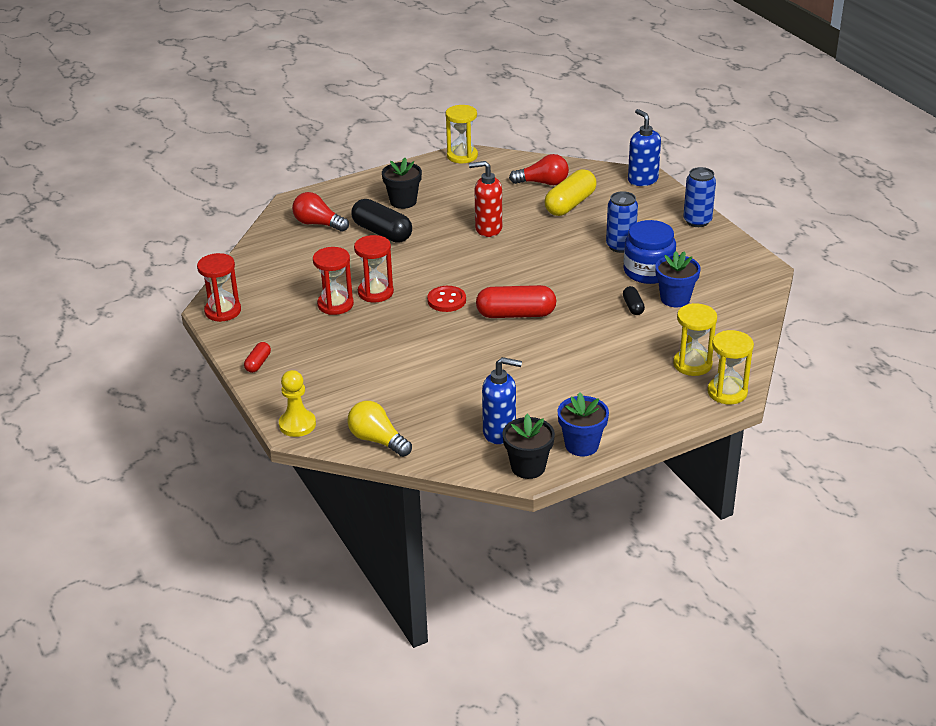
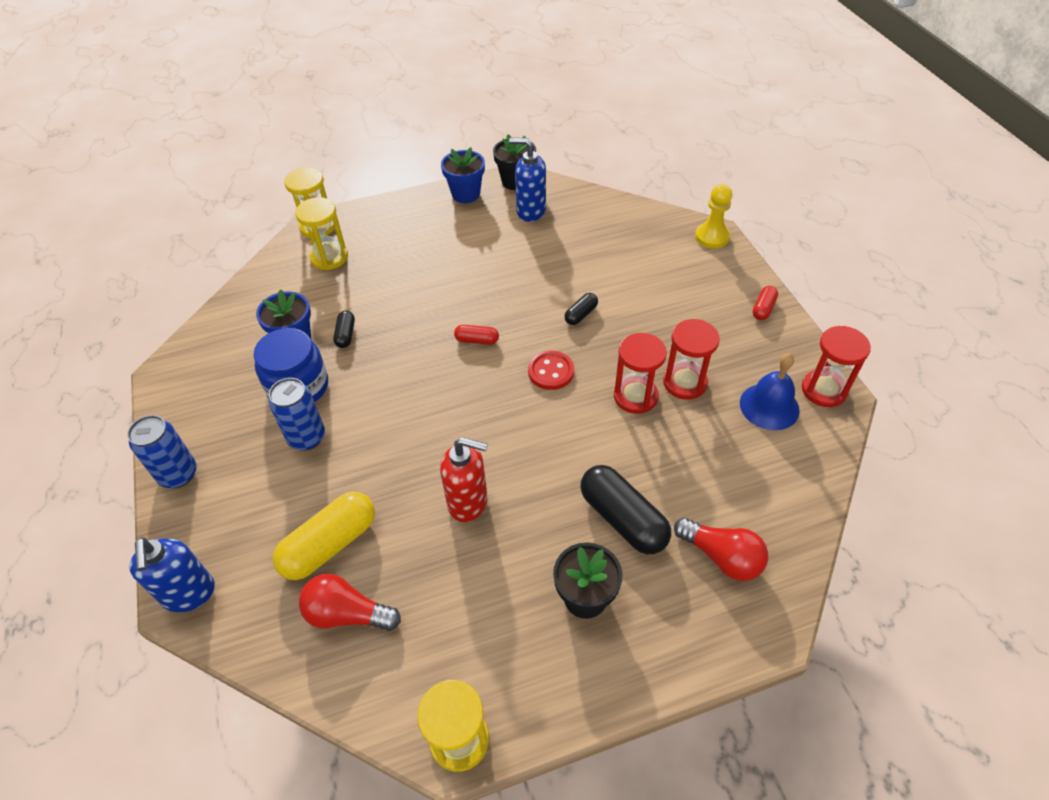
camera: 170 degrees left, 15 degrees up
(269, 297) = (769, 406): none -> blue bell
(377, 440) = (638, 215): yellow light bulb -> none
(428, 342) = (581, 314): none -> black capsule
(516, 314) = (477, 340): red capsule -> red capsule, size x0.50

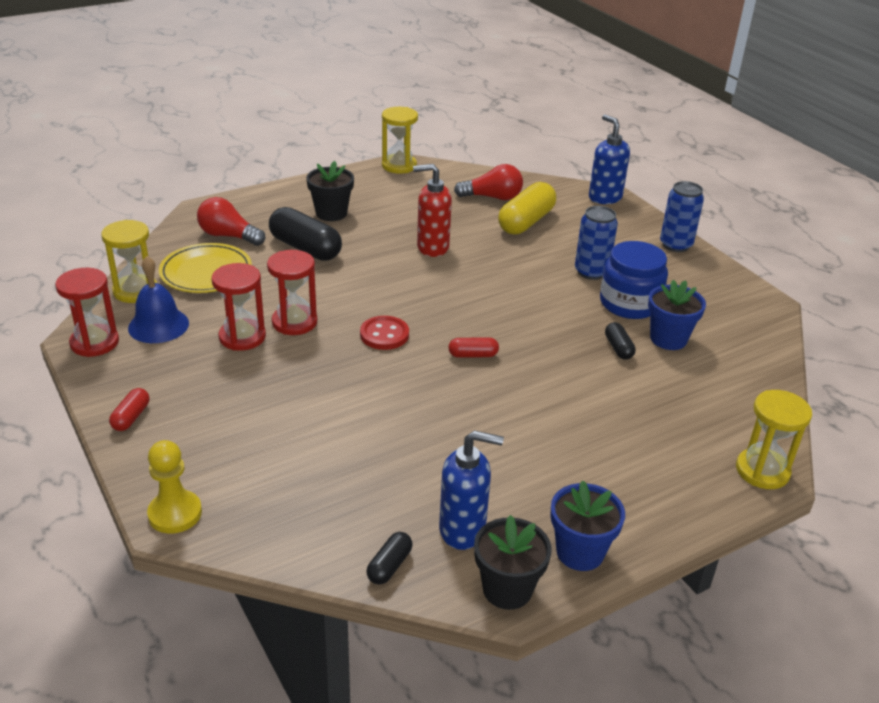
camera: 165 degrees right, 15 degrees down
(329, 257) = (708, 429): yellow hourglass -> yellow hourglass (135, 291)
(581, 314) = (360, 390): black capsule -> black capsule (389, 566)
(737, 484) = (206, 272): none -> yellow plate

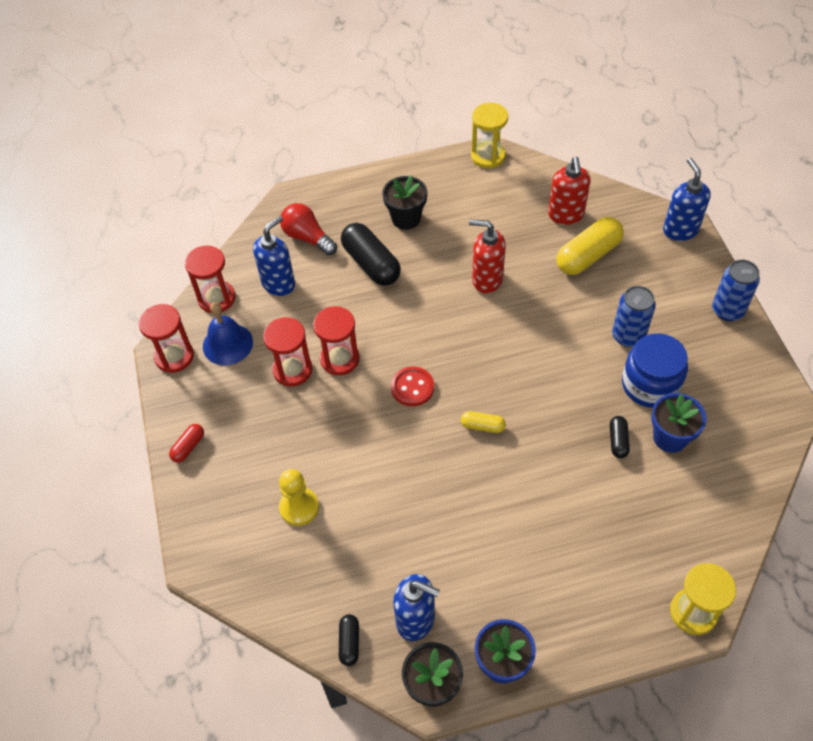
camera: 20 degrees right, 20 degrees up
(135, 291) = (216, 298): yellow hourglass -> red hourglass
(175, 513) = (203, 555): yellow pawn -> yellow pawn (299, 507)
(206, 272) = (279, 283): yellow plate -> blue soap dispenser
(389, 566) = (349, 642): black capsule -> black capsule turned 45 degrees counterclockwise
(473, 355) = (482, 426): red capsule -> yellow capsule
(492, 197) = (566, 215): red light bulb -> red soap dispenser

